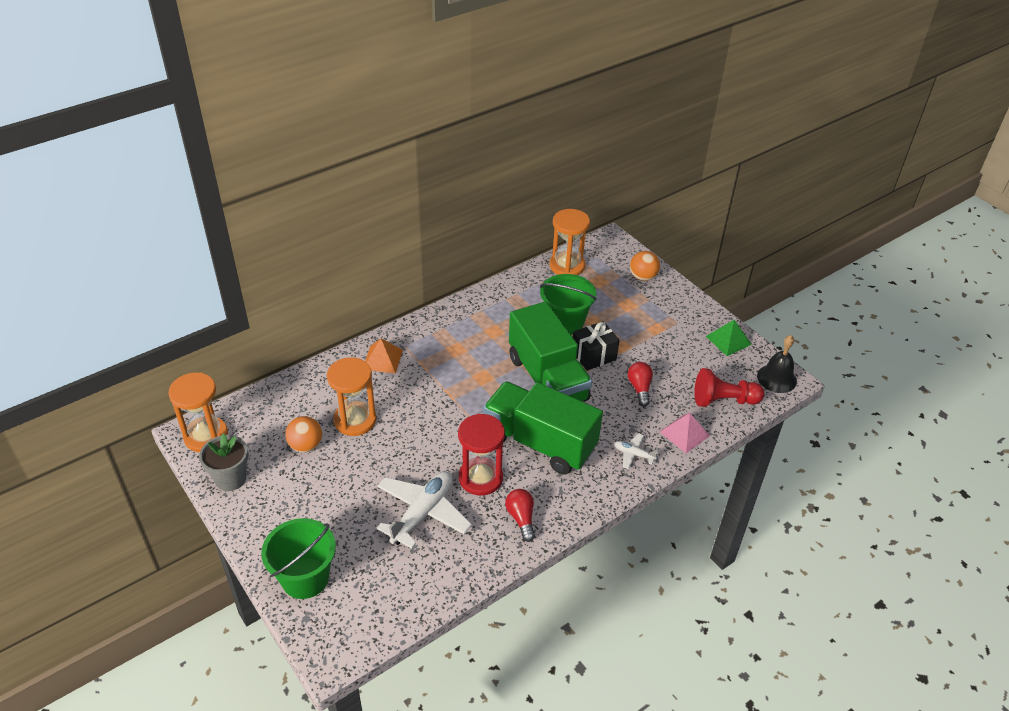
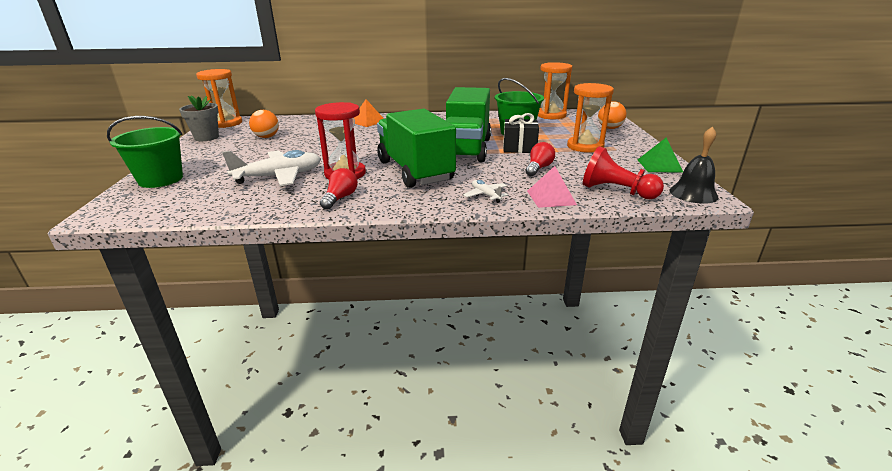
camera: 35 degrees right, 15 degrees down
(355, 420) = (311, 136): orange hourglass -> orange hourglass (585, 146)

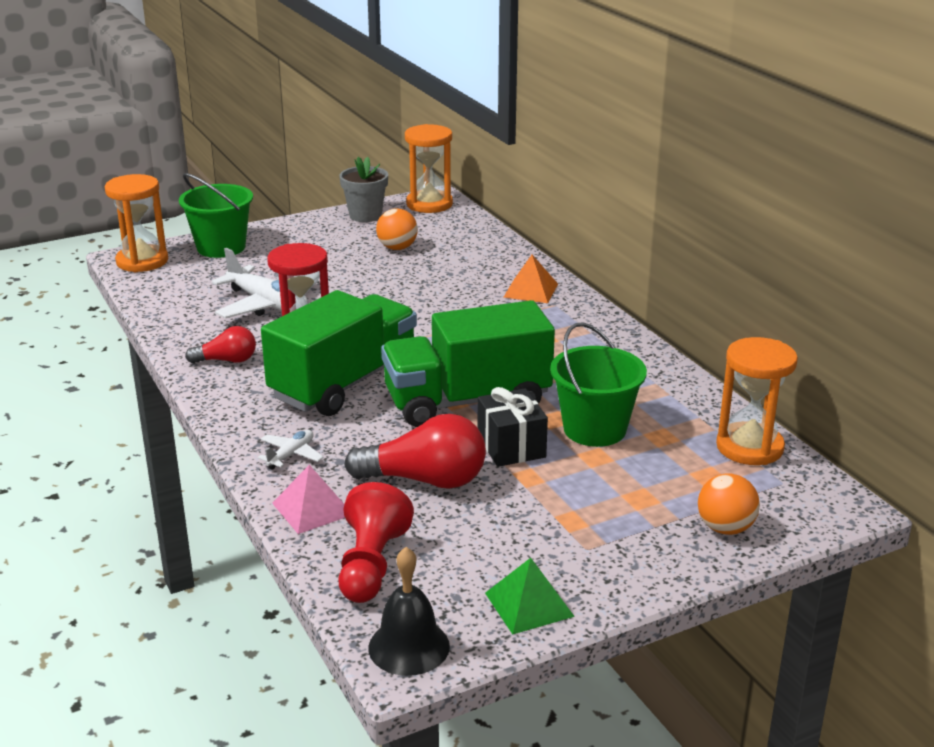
camera: 65 degrees right, 0 degrees up
(538, 168) = (425, 480): red light bulb -> red light bulb, size x1.72
(585, 146) = (574, 511): orange hourglass -> orange hourglass (142, 261)

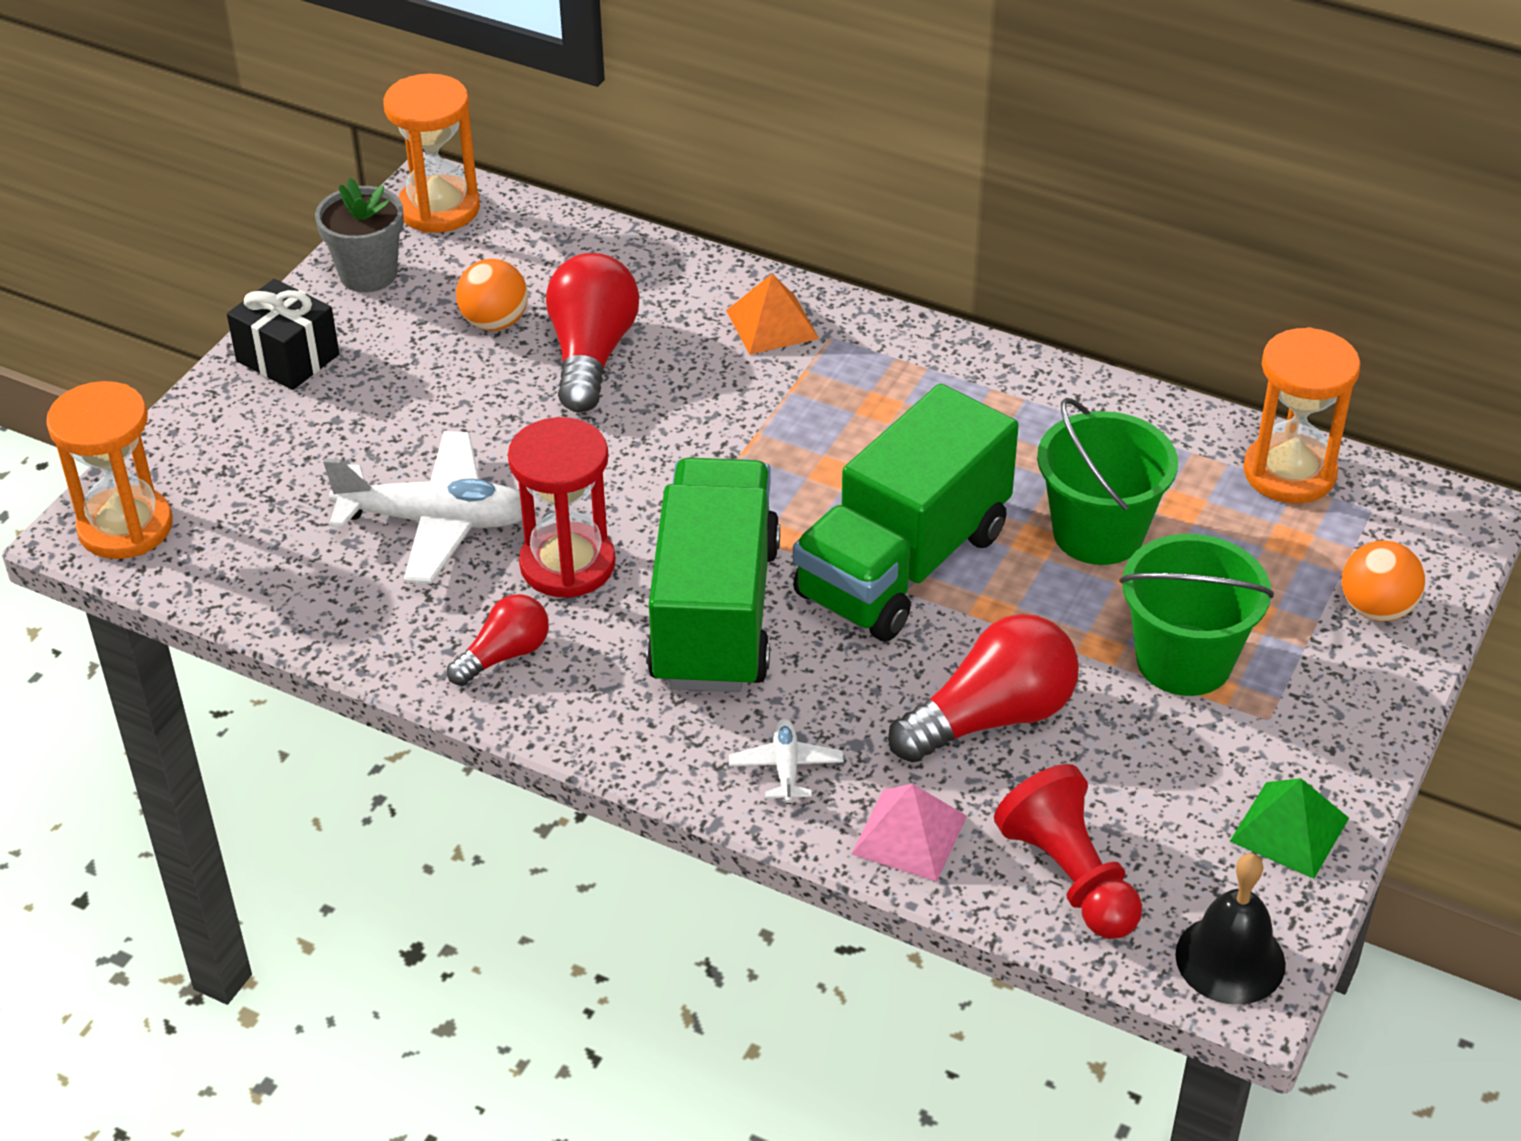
camera: 35 degrees left, 15 degrees up
(221, 247) = (219, 440): green bucket -> green bucket (1184, 660)
(425, 272) = (591, 354): none -> red light bulb
(511, 446) = (1033, 611): black gift -> black gift (288, 358)

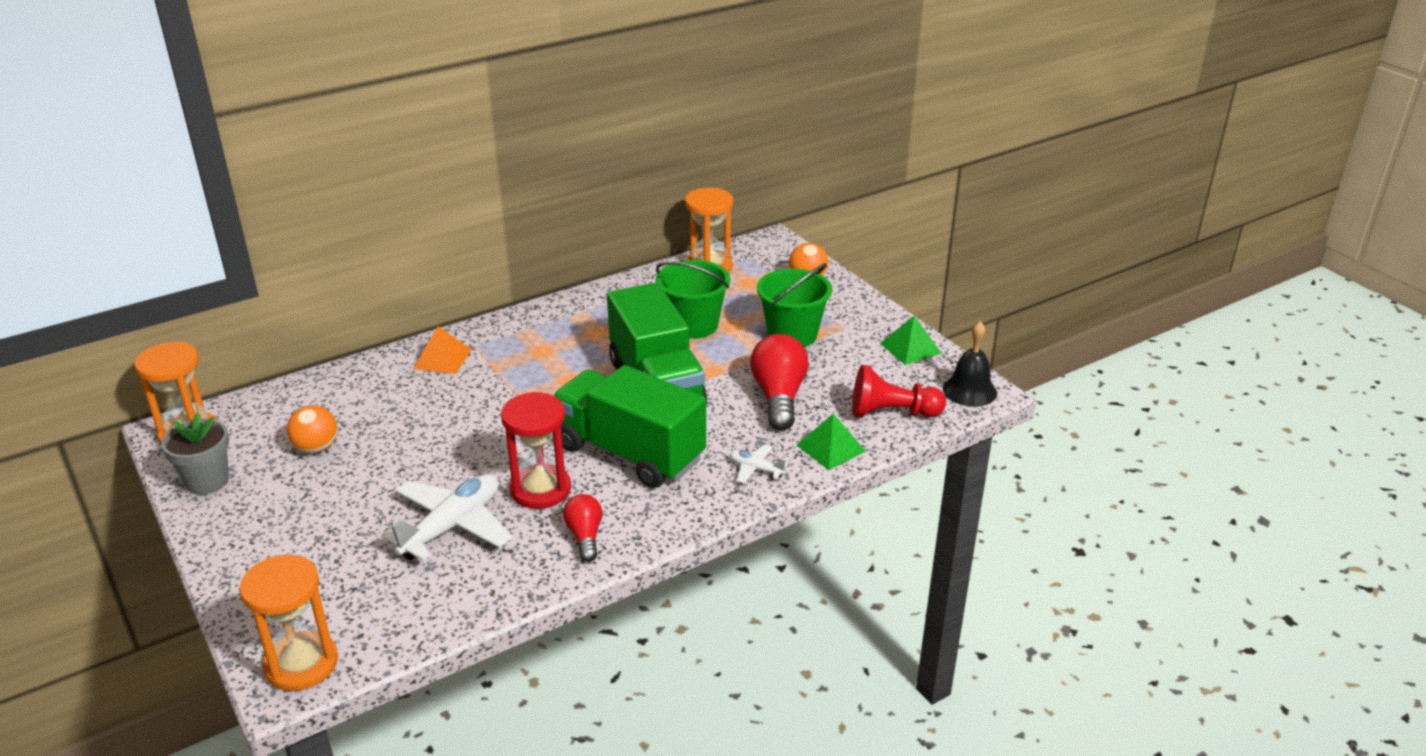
camera: 60 degrees left, 10 degrees down
(288, 358) = (237, 539): black gift -> none
(591, 354) = (388, 423): red light bulb -> none
(909, 835) = (831, 448): pink pyramid -> green pyramid

